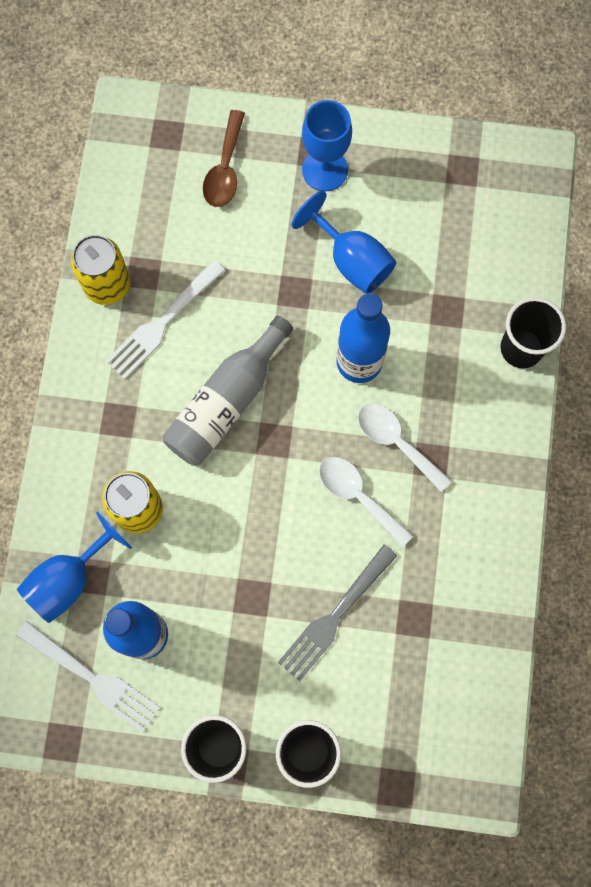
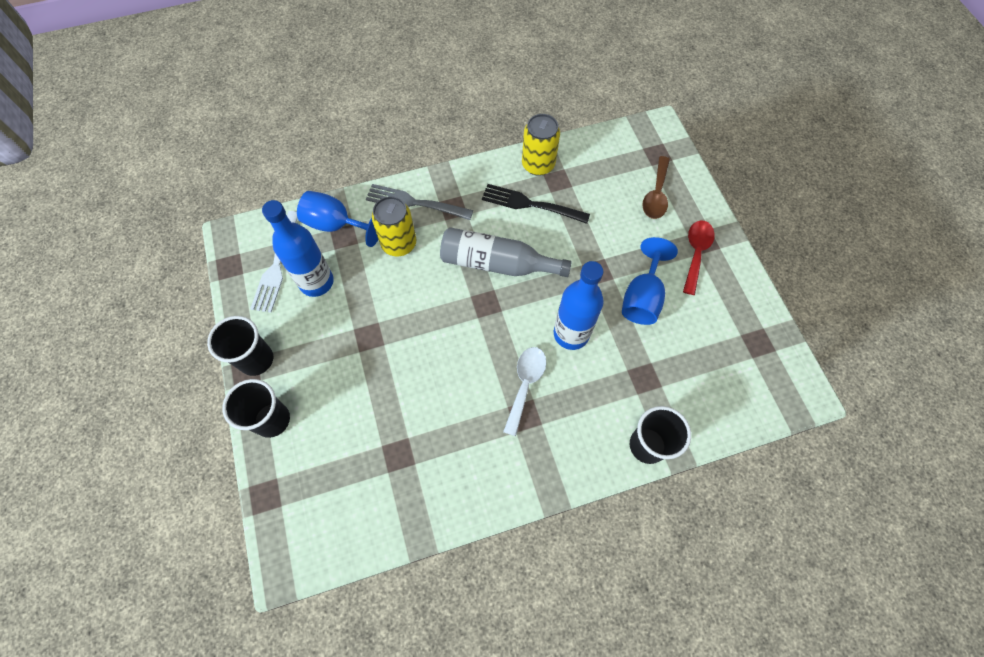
camera: 65 degrees right, 10 degrees down
(163, 322) = (531, 204): white fork -> black fork
(225, 169) = (656, 195): brown spoon -> brown spoon turned 60 degrees counterclockwise
(325, 170) = (696, 253): blue goblet -> red spoon
(335, 615) = (378, 397): grey fork -> grey fork (415, 203)
(358, 496) = (472, 375): white spoon -> none

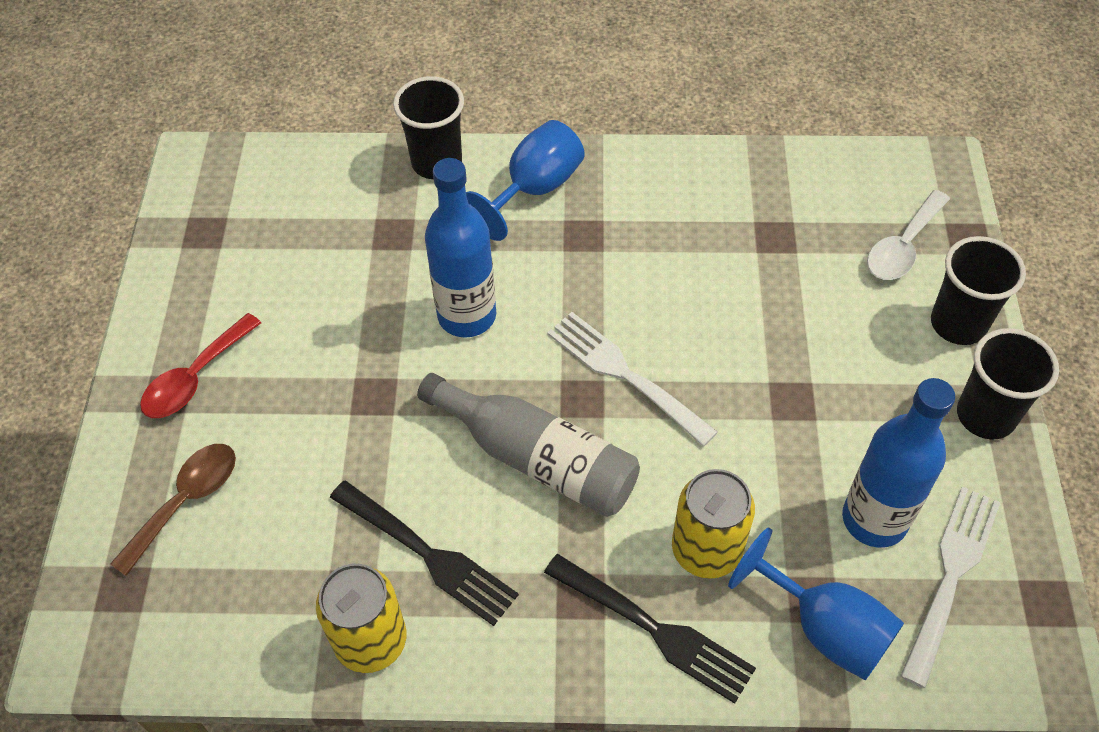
camera: 160 degrees left, 10 degrees down
(415, 203) = (652, 629): grey fork -> black fork
(466, 324) = (626, 375): none -> white fork
(525, 384) = (566, 270): white spoon -> white spoon (902, 247)
(642, 297) = (328, 336): blue goblet -> blue goblet (534, 189)

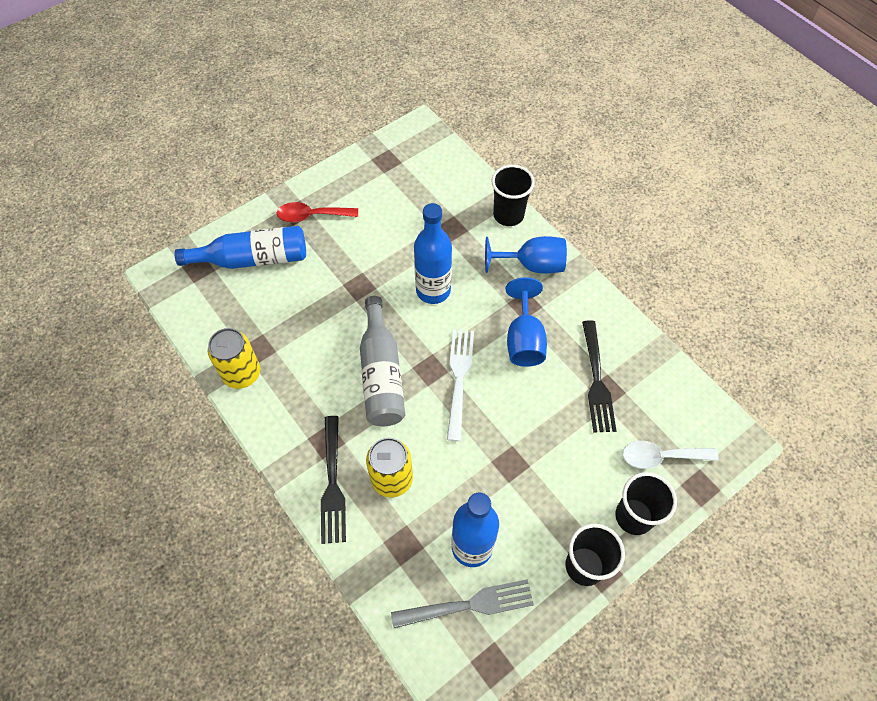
camera: 50 degrees right, 5 degrees up
(186, 501) = (253, 259): brown spoon -> blue bottle
(426, 554) = (298, 364): black fork -> black fork (596, 379)
(824, 628) = (391, 560): blue goblet -> blue goblet (524, 339)
(950, 578) = (467, 605): white fork -> grey fork

